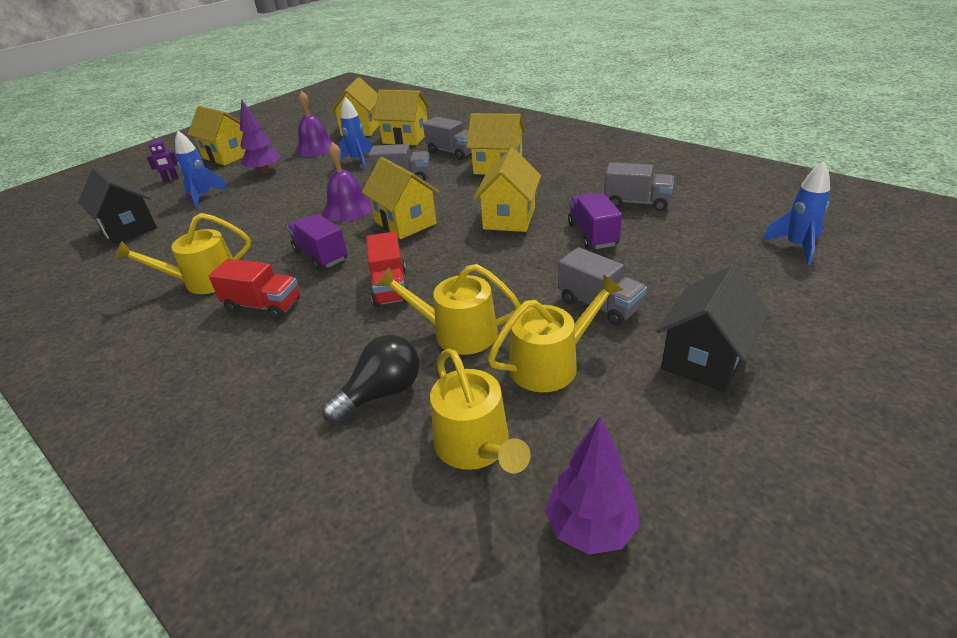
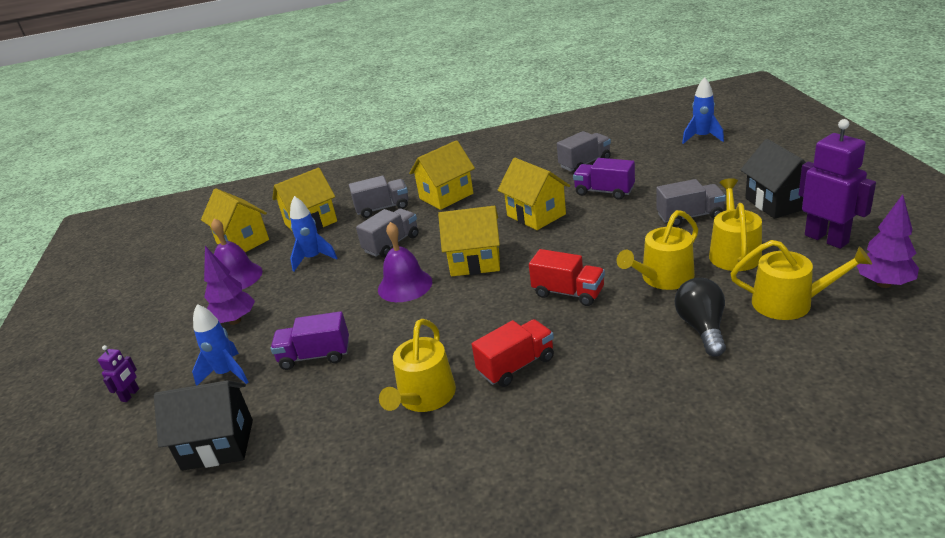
camera: 50 degrees left, 5 degrees down
(227, 156) = (143, 341): yellow house -> none
(321, 255) = (470, 317): purple truck -> purple truck (315, 356)
(657, 433) = (826, 239): none -> purple robot

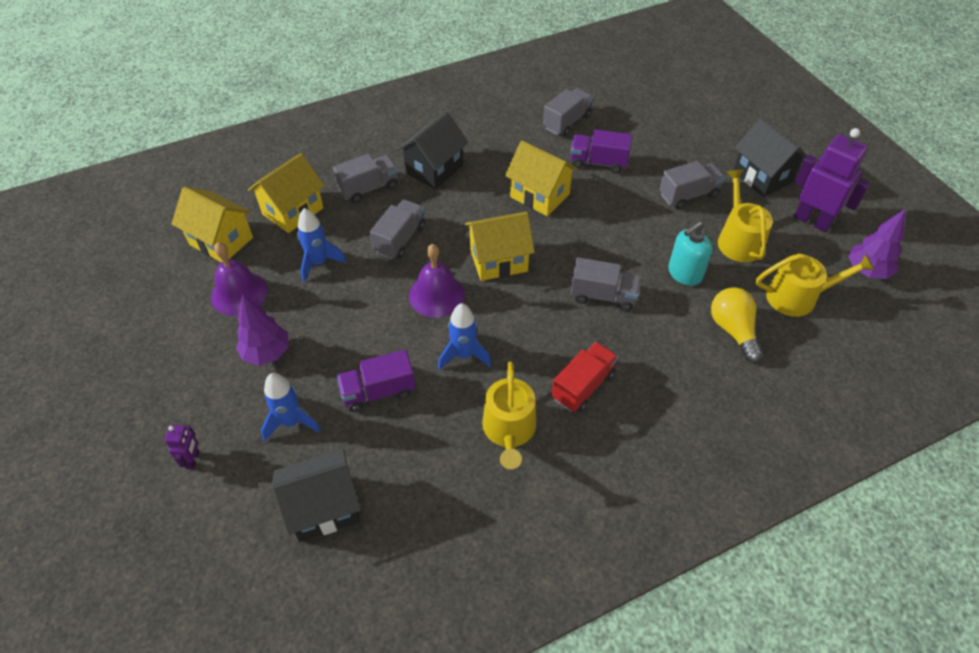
camera: 20 degrees left, 20 degrees up
(446, 196) = (434, 169): yellow house -> black house
(568, 293) = (603, 296): red truck -> grey truck
(663, 278) = (684, 273): yellow watering can -> turquoise soap dispenser
(702, 137) = (673, 87): blue rocket -> blue rocket (464, 355)
(702, 328) = (733, 330): black light bulb -> yellow light bulb

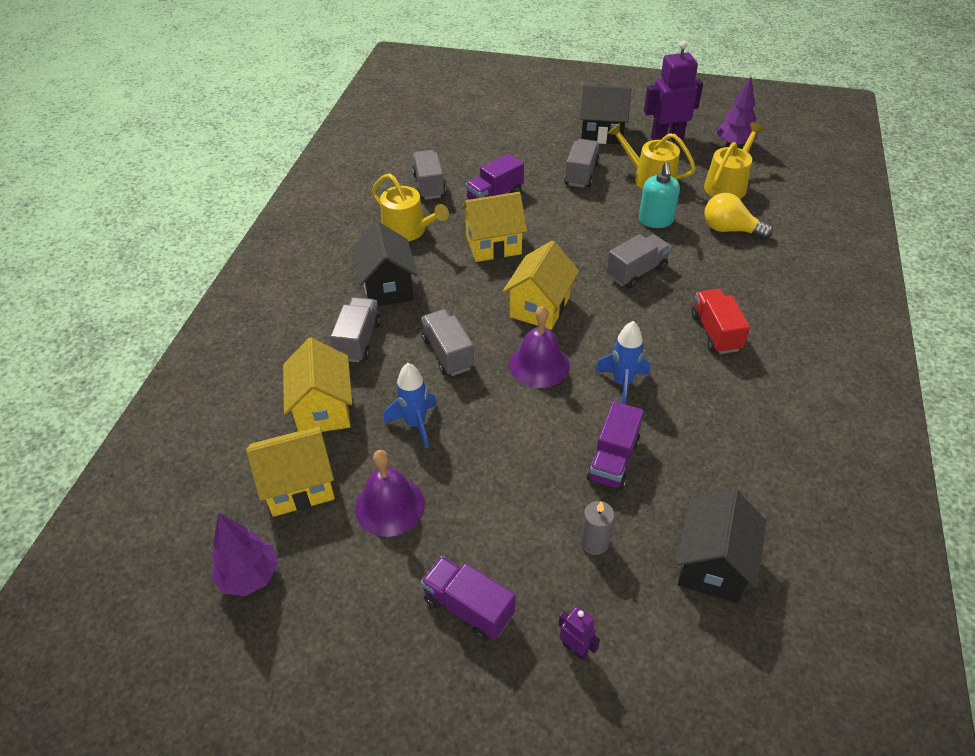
camera: 50 degrees left, 5 degrees down
(187, 382) = (468, 607): none -> purple truck
(267, 353) = (491, 521): purple tree -> purple tree (249, 576)
(291, 422) = (594, 542): blue rocket -> grey candle
(509, 430) = (724, 398): yellow watering can -> yellow watering can (408, 230)

